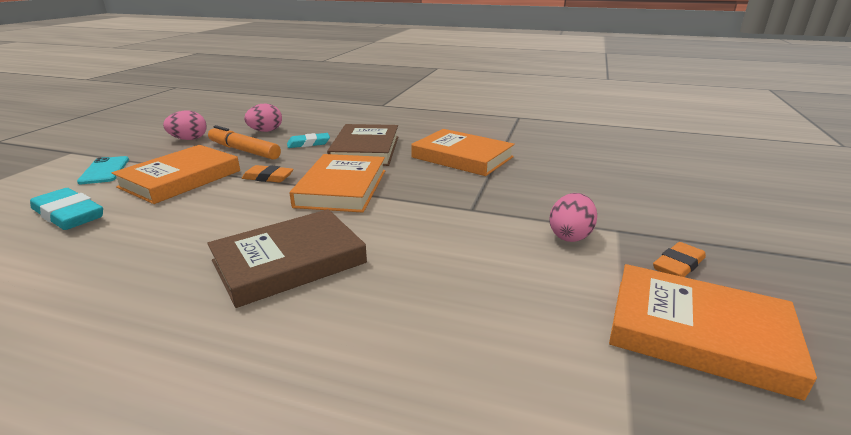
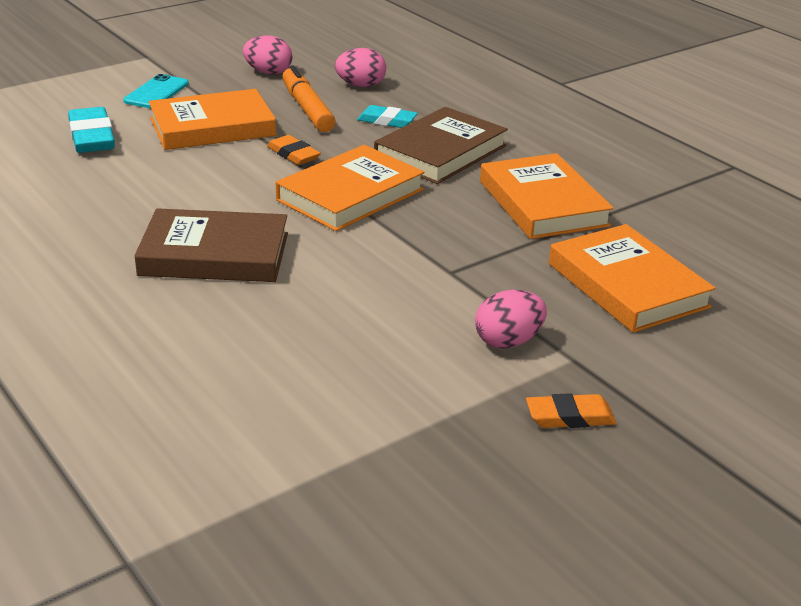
camera: 35 degrees right, 5 degrees up
(698, 333) = (469, 468): orange book -> orange book (627, 285)

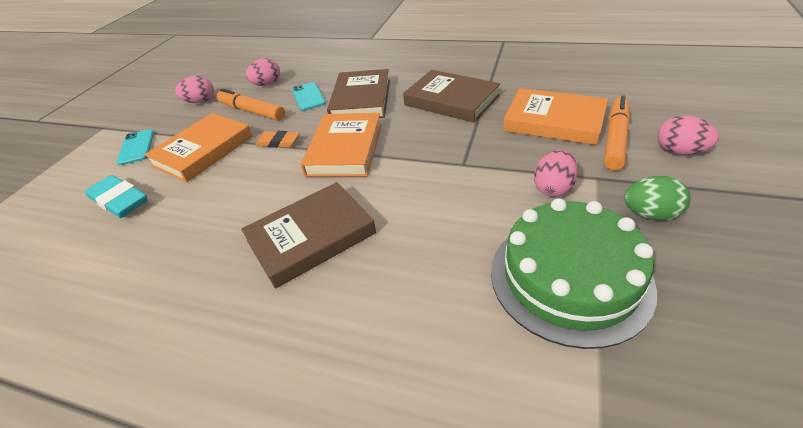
camera: 30 degrees left, 10 degrees up
(387, 121) = (308, 97): turquoise eraser -> turquoise phone
(395, 412) = (569, 278): none -> green cake
(543, 203) = (451, 100): orange book -> brown book
(570, 417) = (650, 214): orange eraser -> green egg
(668, 339) = (615, 139): none -> orange marker
(722, 390) = (679, 151): none -> pink egg

